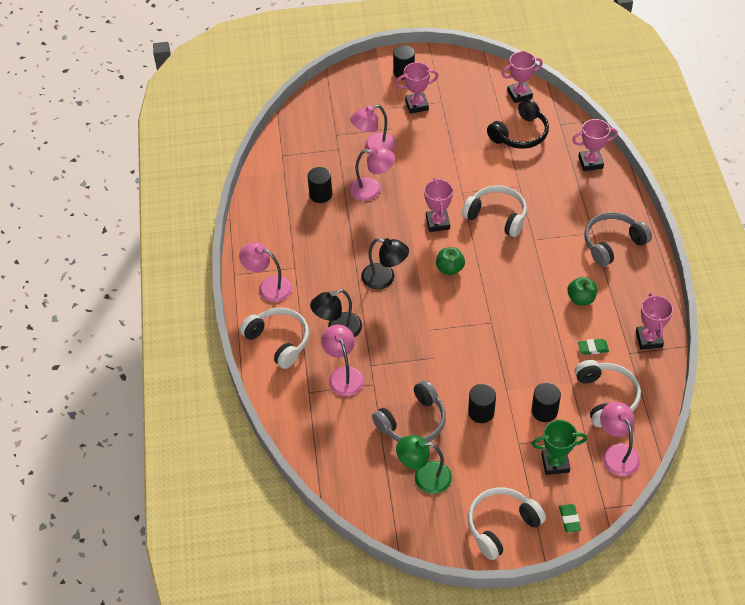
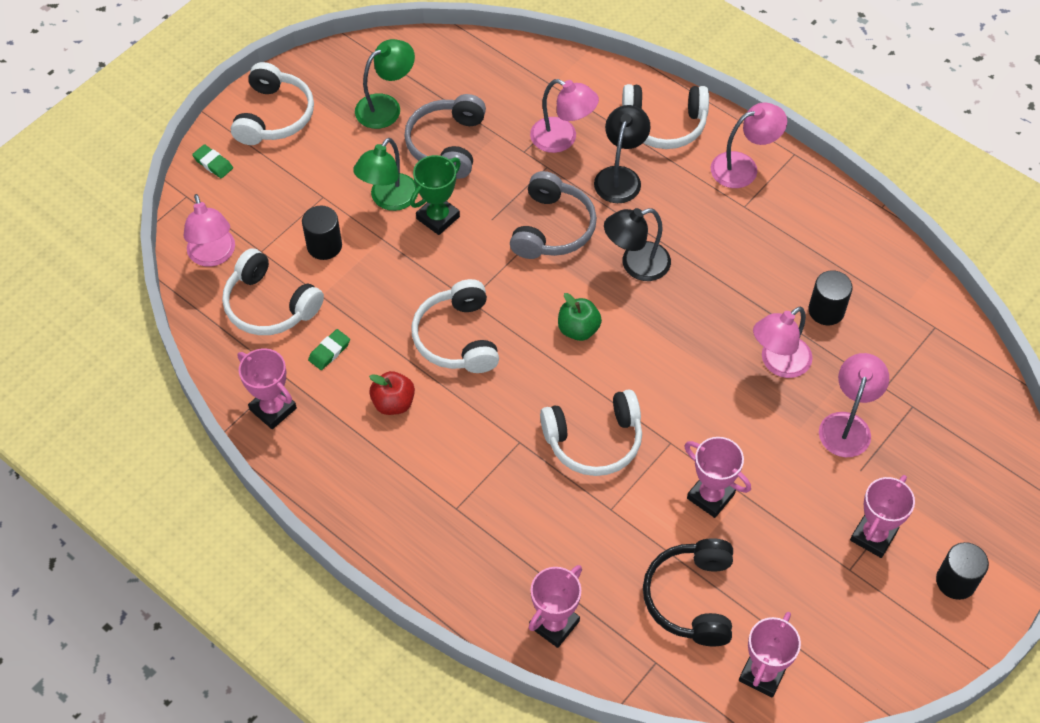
camera: 135 degrees right, 5 degrees up
(437, 223) = (654, 377): pink trophy -> pink trophy (710, 496)
(481, 412) = (389, 200): black cylinder -> green lamp
(516, 307) = (457, 338): none -> white headphones
(555, 463) = (269, 203): green trophy -> green trophy (438, 218)
(581, 299) = (393, 403): green apple -> red apple
(612, 244) = (417, 510): grey headphones -> grey headphones (552, 228)
(617, 453) = (213, 256): pink lamp -> pink lamp turned 45 degrees clockwise

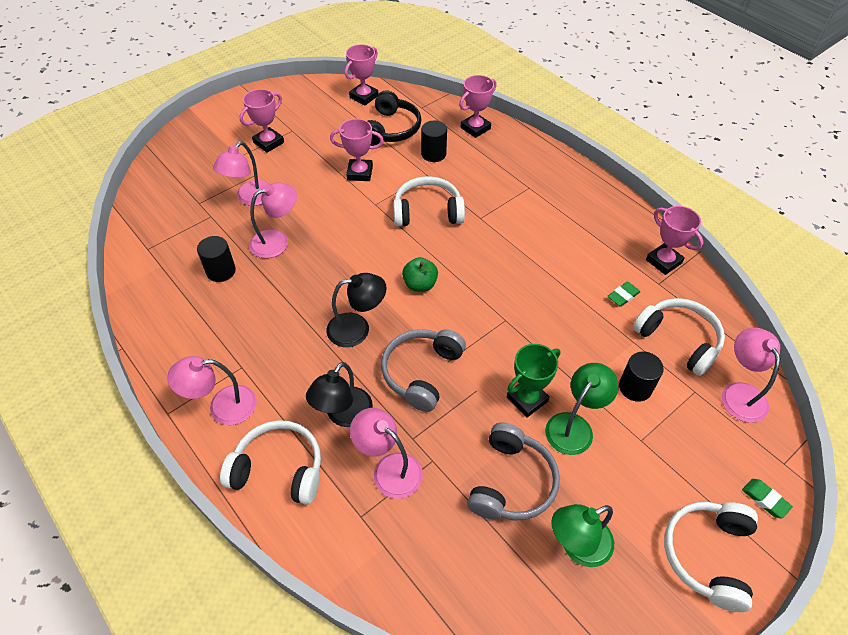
camera: 170 degrees left, 5 degrees down
(393, 403) = (571, 253): red apple -> none
(457, 338) = (518, 292): white headphones -> none
(710, 496) = (360, 173): pink trophy -> pink trophy turned 45 degrees counterclockwise
(955, 581) = (234, 118): black cylinder -> black cylinder (433, 154)

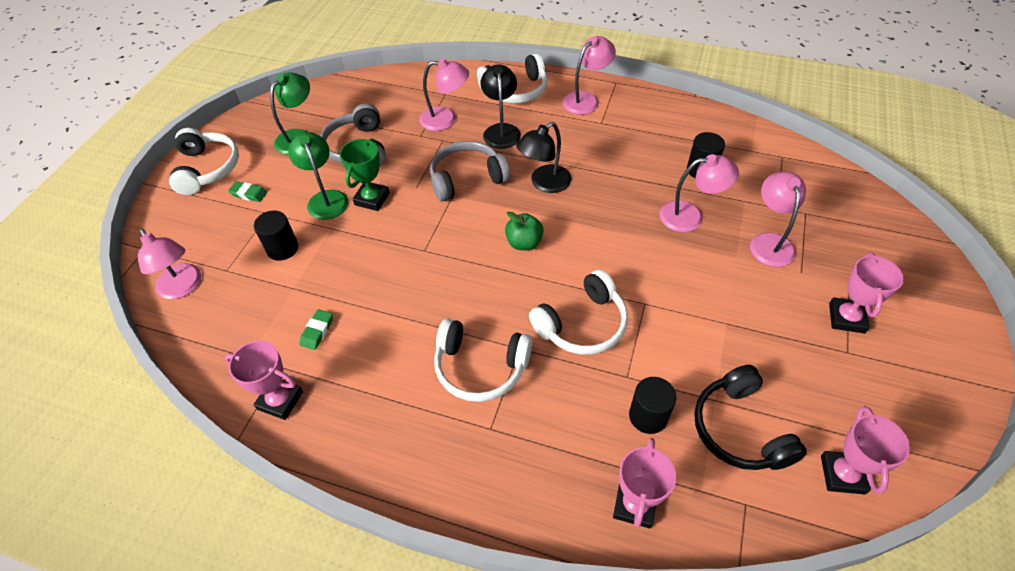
camera: 150 degrees right, 0 degrees up
(277, 241) = (690, 216): pink lamp -> pink lamp turned 120 degrees counterclockwise
(360, 173) = (702, 334): pink trophy -> none
(422, 372) = (467, 179): grey headphones -> grey headphones turned 105 degrees counterclockwise
(574, 426) = (326, 198): green lamp -> green lamp turned 150 degrees clockwise
(678, 340) = (248, 311): white headphones -> white headphones (480, 367)
(765, 499) = (163, 217): green eraser -> green eraser (248, 194)

